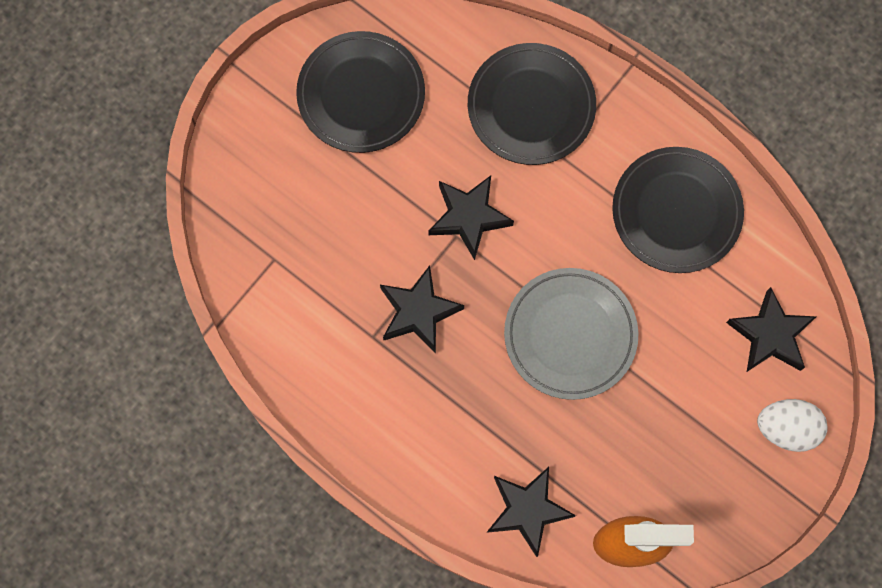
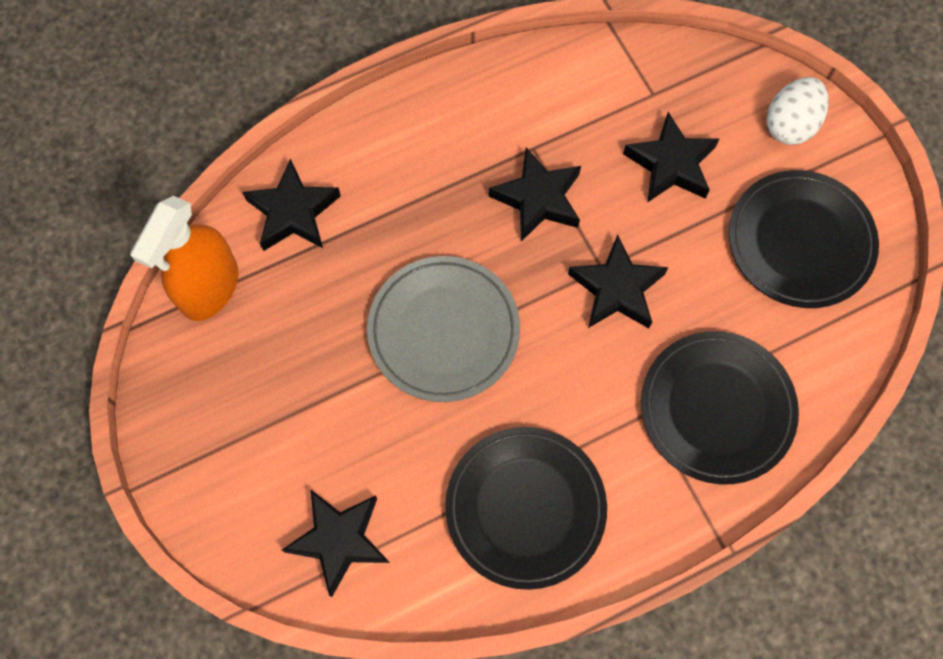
camera: 115 degrees right, 5 degrees down
(336, 219) = (671, 164): none -> black star
(786, 428) = (233, 504): white egg -> white egg (790, 124)

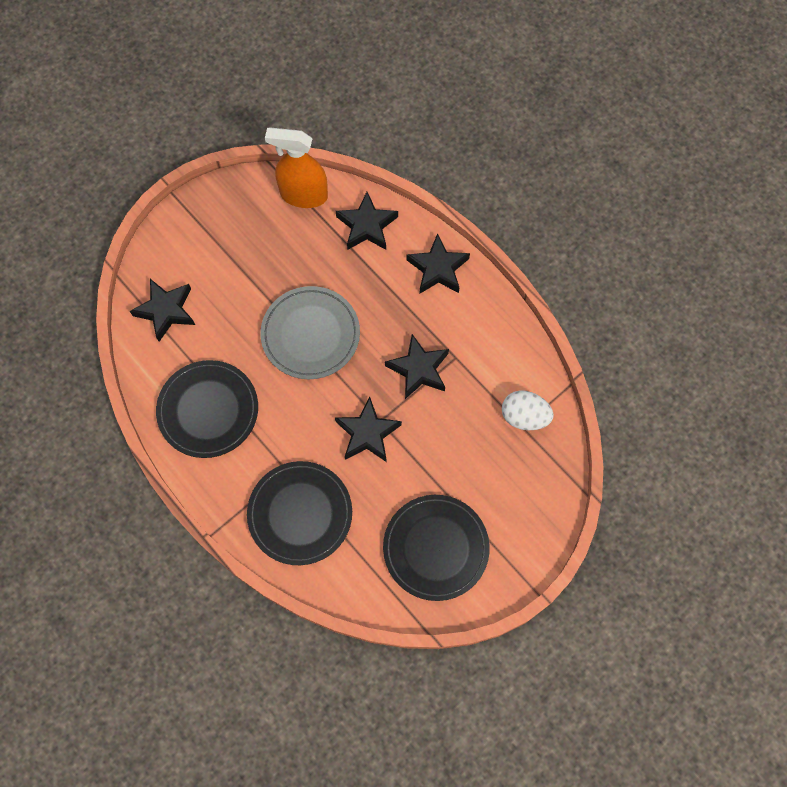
camera: 75 degrees right, 0 degrees up
(671, 164) = (470, 449): black star -> black star (438, 268)
(790, 124) = (527, 525): white egg -> white egg (524, 416)

